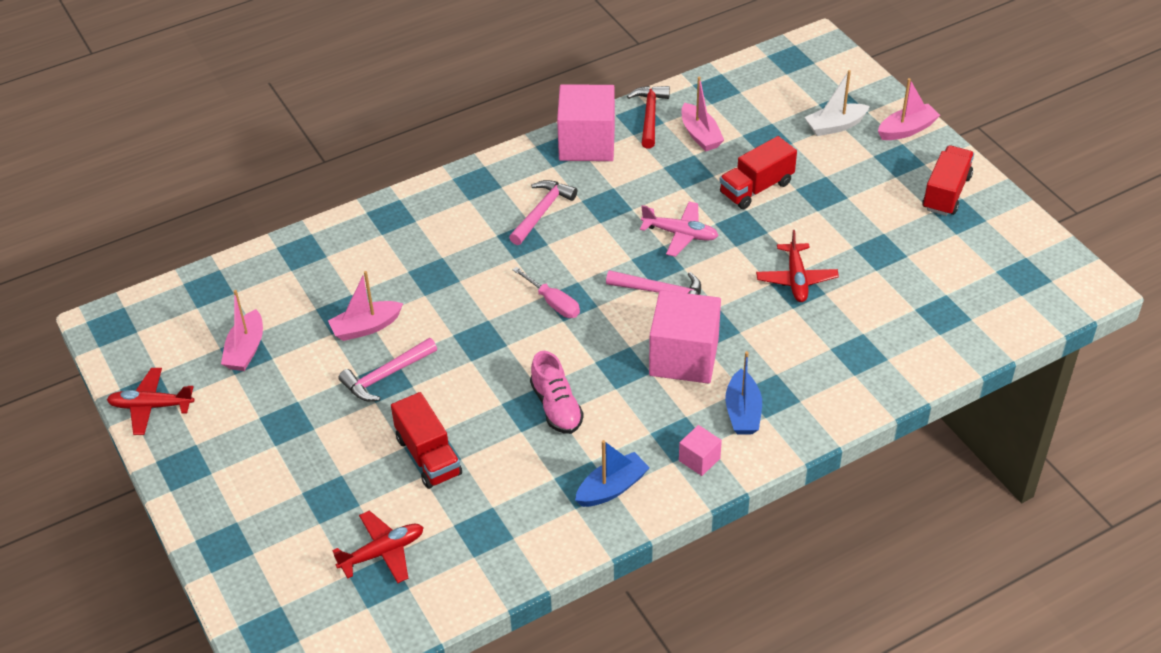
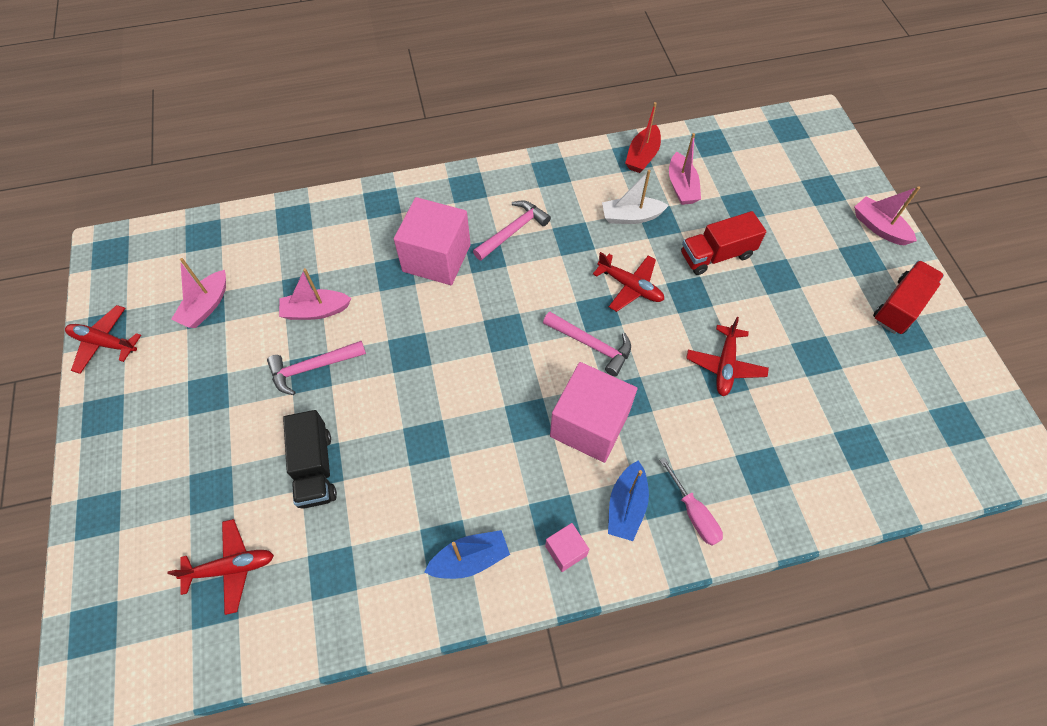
camera: 15 degrees right, 15 degrees up
(428, 456) = (315, 468): red truck -> black truck
(553, 303) = (489, 331): pink screwdriver -> pink screwdriver (694, 514)
(556, 407) = (451, 447): pink shoe -> none
(587, 143) = (577, 171): pink cube -> pink cube (436, 258)
(649, 115) = (642, 156): red hammer -> red boat
(680, 234) = (630, 286): pink plane -> red plane
(835, 126) = (810, 207): white boat -> white boat (631, 217)
(907, 130) = (879, 227): pink boat -> pink boat turned 120 degrees counterclockwise

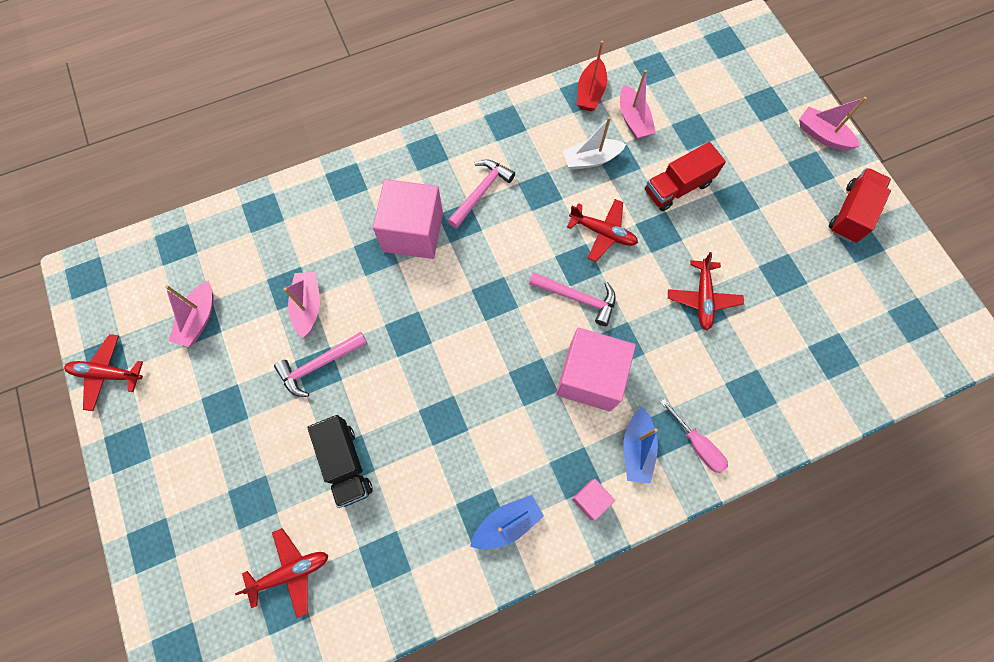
camera: 10 degrees left, 10 degrees up
(316, 311) = (308, 306): pink boat -> pink boat turned 105 degrees clockwise

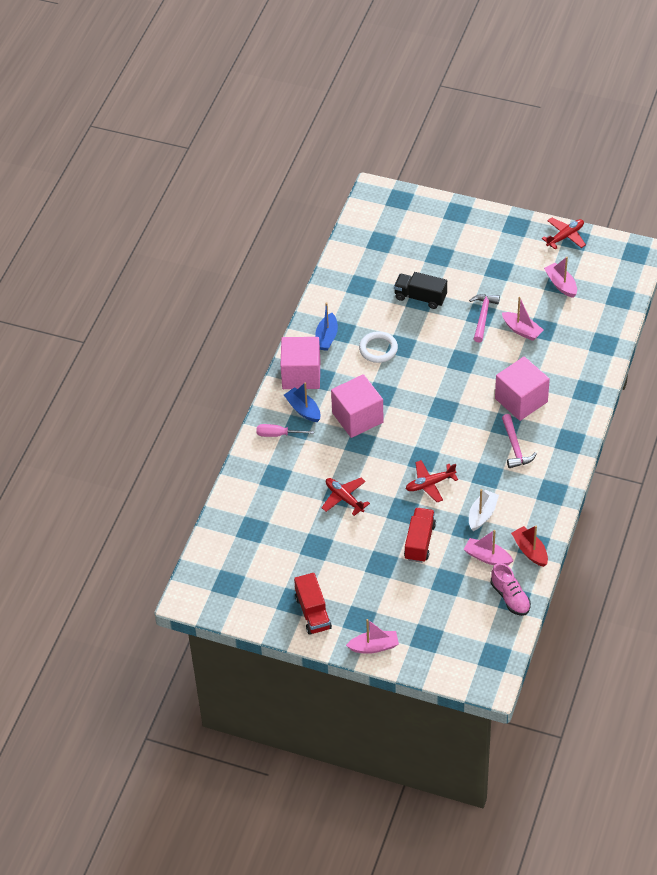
camera: 135 degrees right, 20 degrees down
(291, 572) = (392, 251): red plane -> none
(471, 442) = (378, 349): none -> white ring
(577, 298) = (404, 444): pink hammer -> none
(590, 500) = (301, 375): pink cube -> pink cube, size x2.16
(655, 72) = (510, 597): none -> pink shoe

